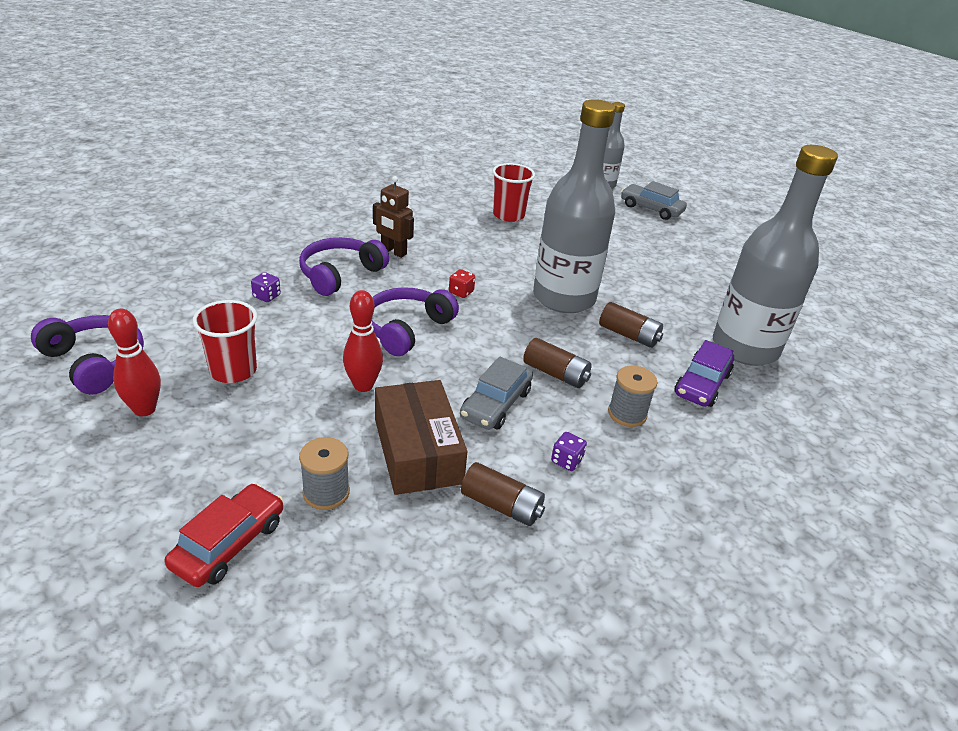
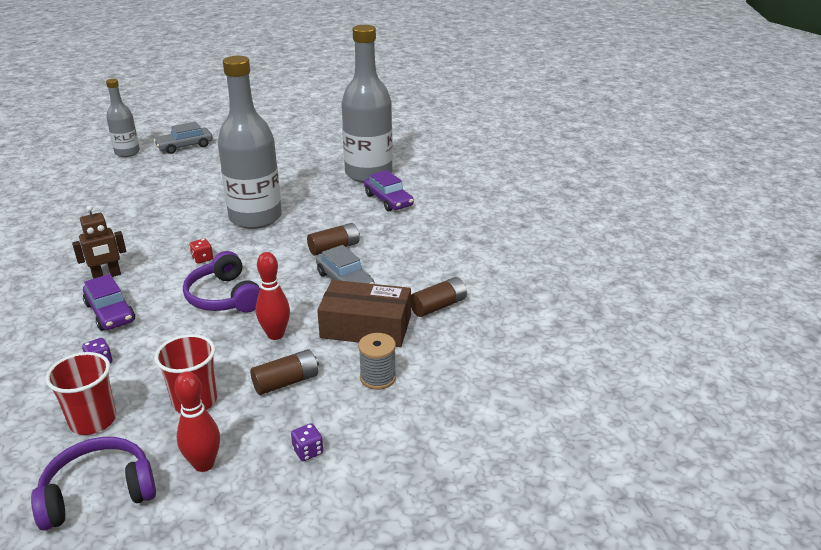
camera: 60 degrees left, 5 degrees down
(229, 544) = (398, 435): red car -> none
(340, 274) = (110, 312): purple headphones -> purple car
(508, 215) = (119, 206): red cup -> red cup (93, 420)
(566, 461) = (418, 270): purple dice -> purple dice (308, 451)
(627, 414) = (393, 235): grey spool -> none
(628, 335) = (320, 207): brown battery -> brown battery (286, 382)

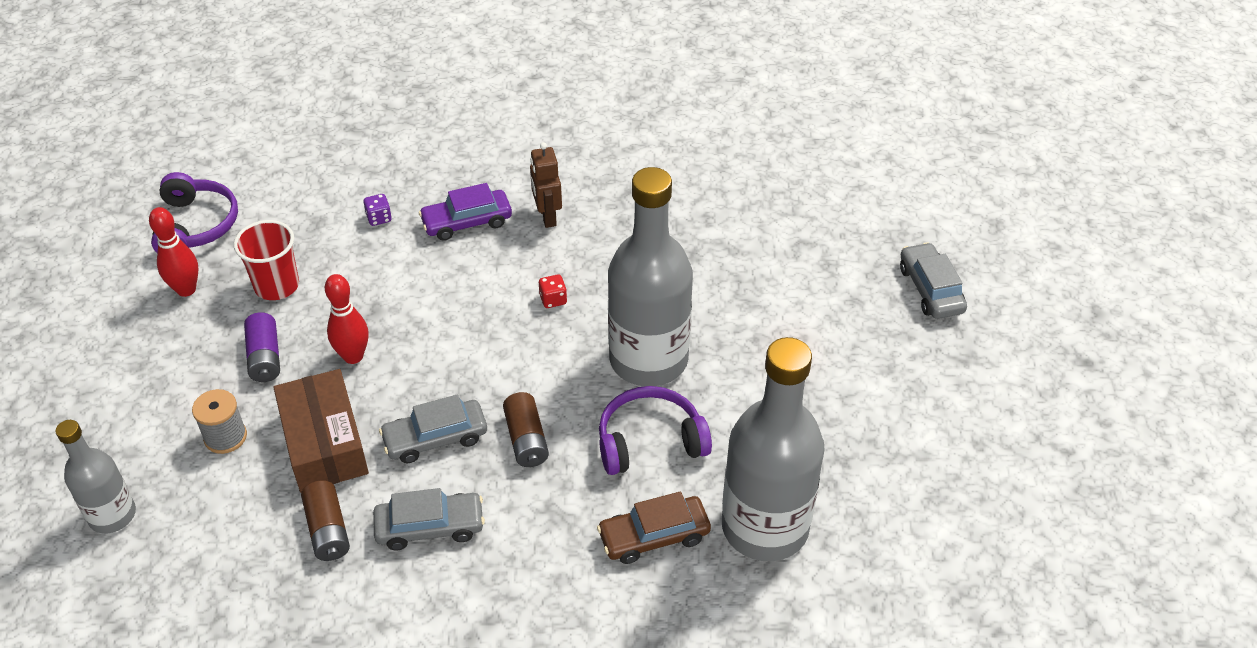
camera: 105 degrees right, 15 degrees up
(93, 420) = (291, 218): red cup -> none
(127, 152) = (916, 224): grey bottle -> grey bottle (112, 515)
(224, 297) = (454, 316): purple headphones -> purple headphones (650, 441)
(286, 382) = (265, 357): brown battery -> purple battery
(308, 451) = (154, 363): purple dice -> none
(366, 327) = (324, 443): brown box -> brown box turned 45 degrees counterclockwise
(388, 200) = (654, 536): purple car -> brown car
(416, 268) = (430, 527): none -> grey car

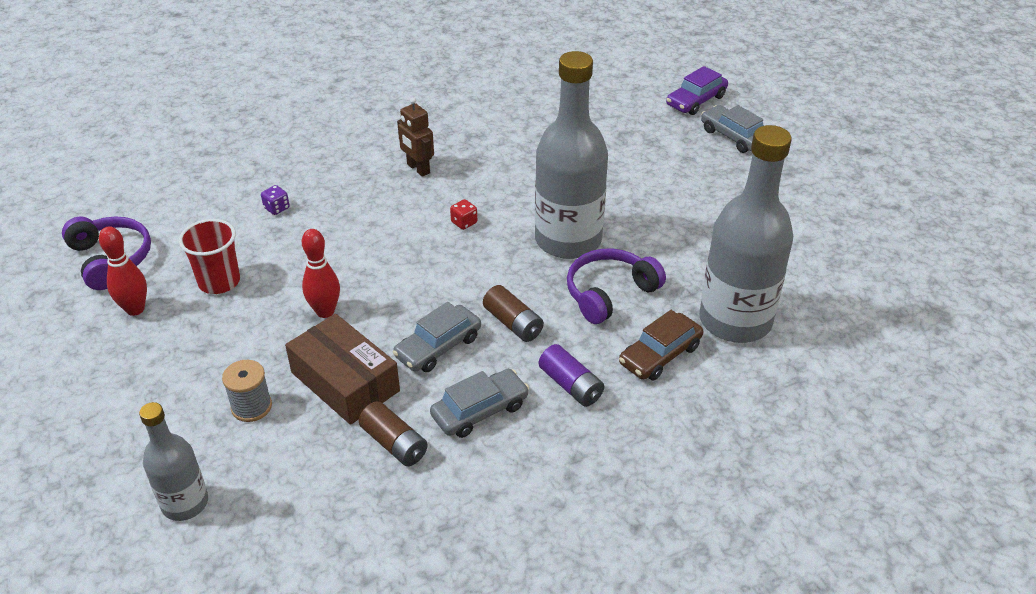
camera: 25 degrees left, 5 degrees down
(265, 357) = (246, 337): purple battery -> purple battery (571, 385)
(467, 222) = (354, 190): purple car -> purple car (696, 101)

